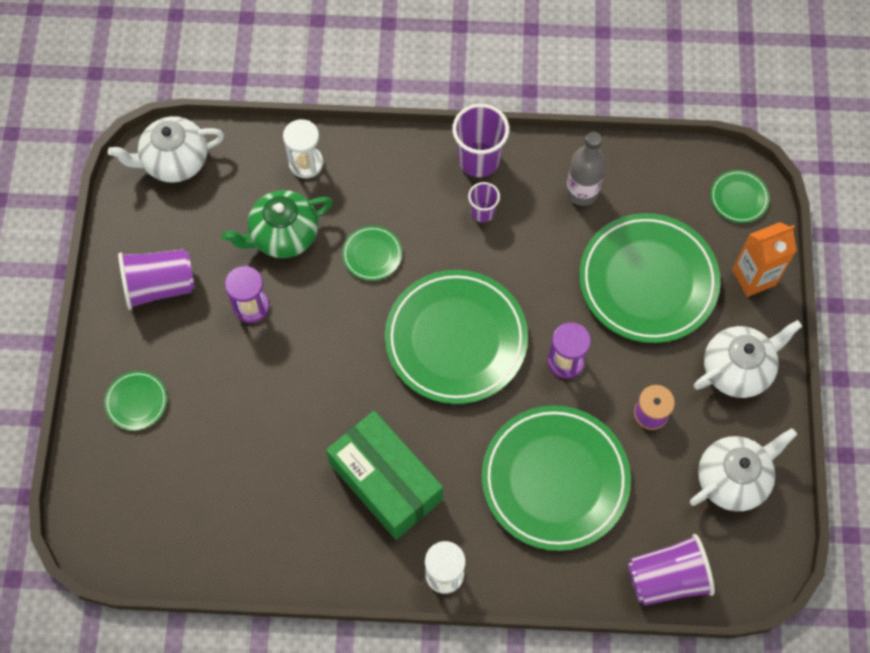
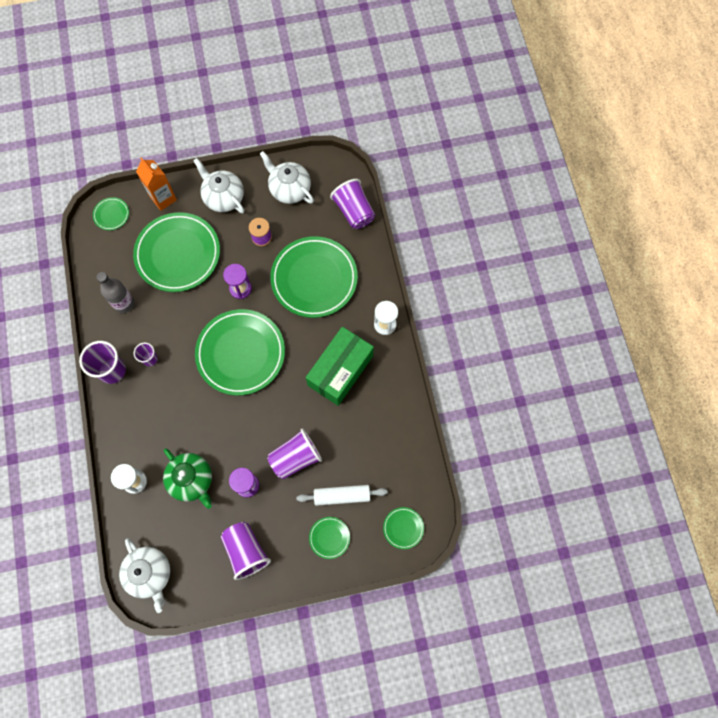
camera: 105 degrees left, 5 degrees up
(190, 434) = (342, 496): none -> white rolling pin
(269, 382) = (295, 457): none -> purple cup
(372, 254) = (194, 419): green plate -> green plate (403, 528)

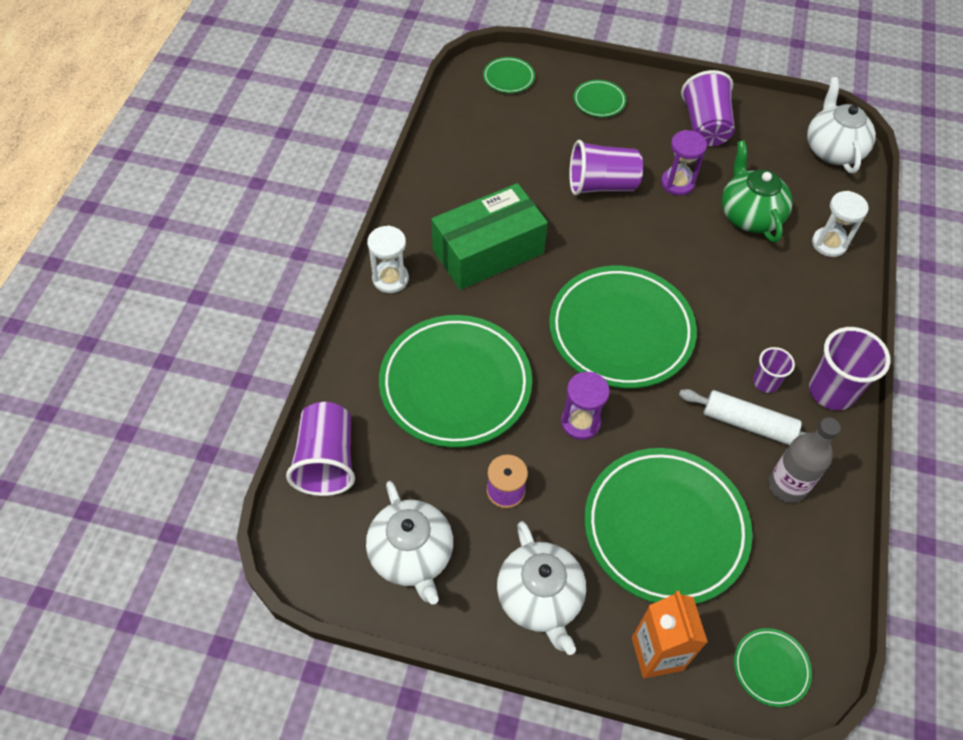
camera: 155 degrees left, 15 degrees down
(342, 496) = (563, 129): white rolling pin -> white rolling pin (748, 424)

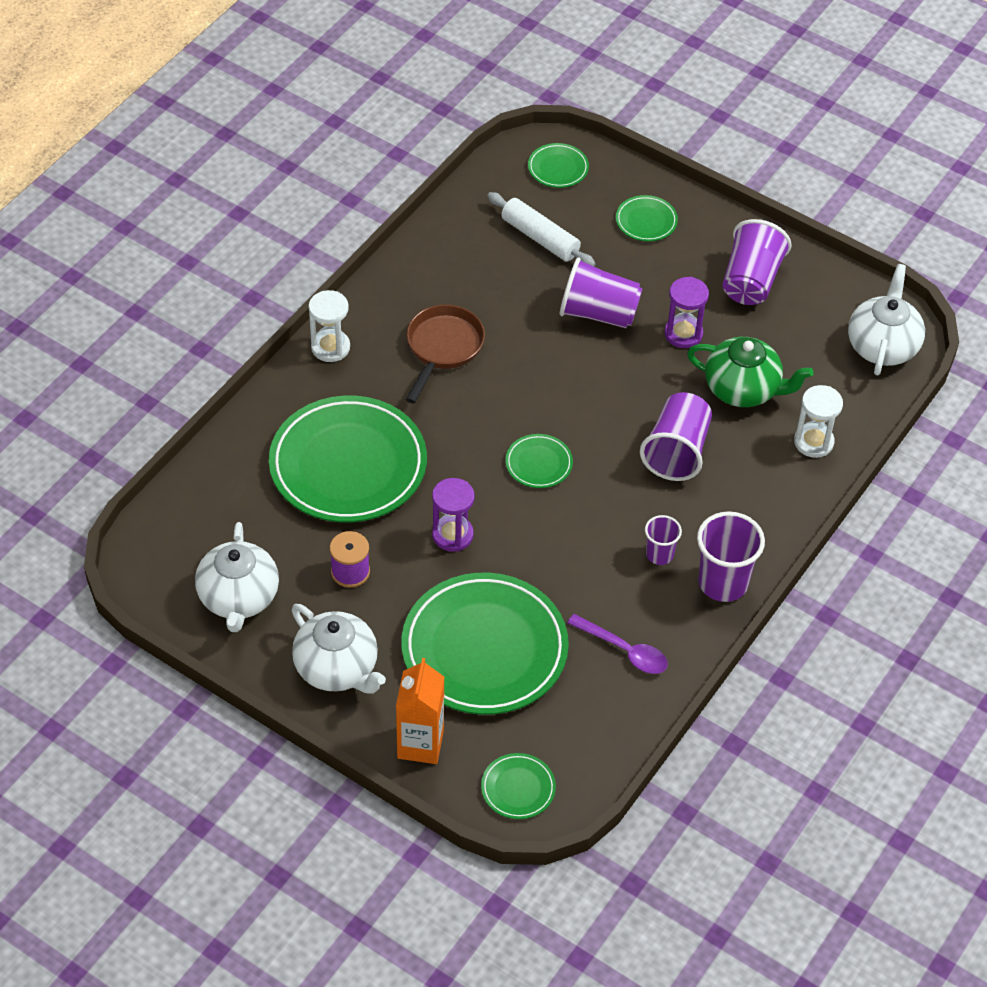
camera: 20 degrees right, 5 degrees down
(327, 460) = (196, 496): purple cup -> purple cup (677, 451)
(488, 251) = (442, 348): green box -> brown pan
(540, 598) = (337, 668): white teapot -> white teapot turned 45 degrees counterclockwise
(621, 331) = (538, 464): green plate -> green plate, size x0.43
(748, 424) = (619, 586): white rolling pin -> white rolling pin (540, 238)
(749, 215) = (743, 389): green teapot -> green teapot turned 105 degrees clockwise
(787, 486) = (624, 650): grey bottle -> purple spoon

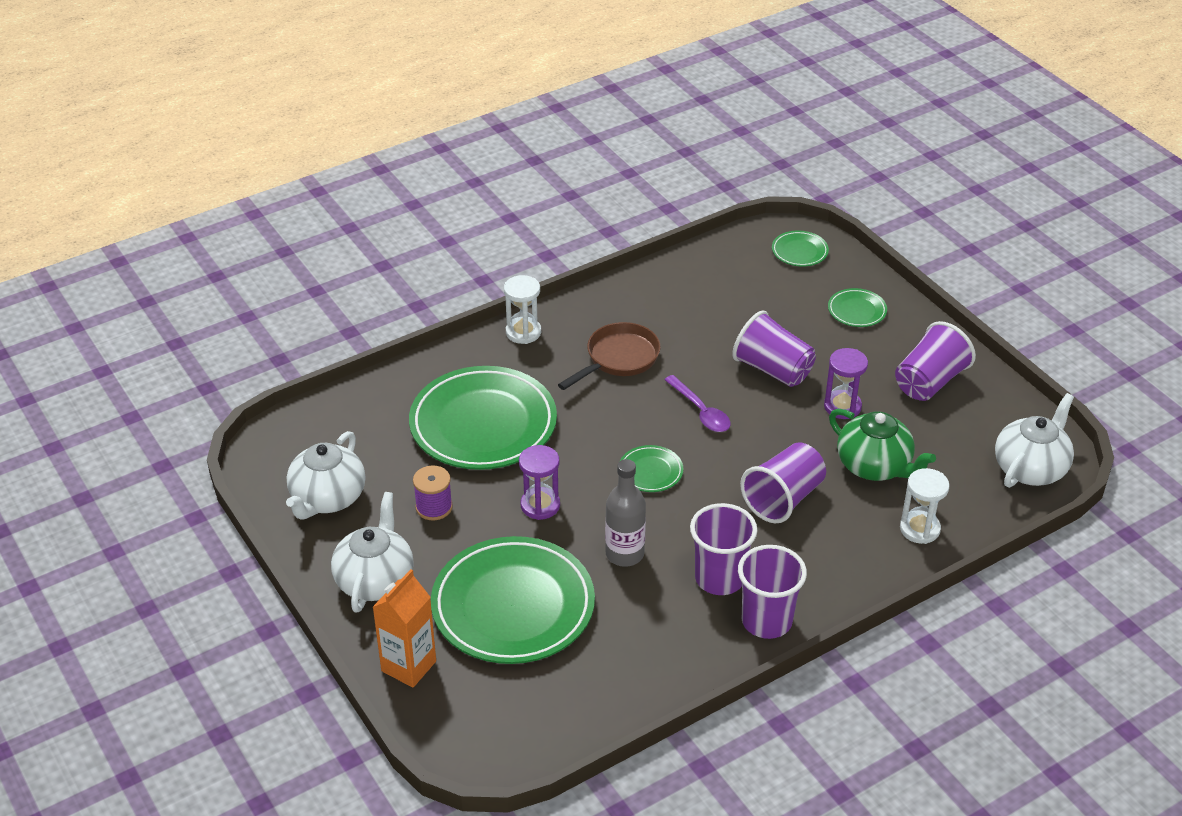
camera: 25 degrees right, 10 degrees down
(337, 668) = (375, 580): white teapot -> white teapot turned 150 degrees counterclockwise
(518, 788) = (473, 734): green plate -> none
(540, 238) = (754, 299): white rolling pin -> none
(559, 559) = (624, 554): none -> grey bottle
(624, 650) = (640, 649): purple spoon -> purple spoon (701, 411)
(659, 554) = (719, 578): purple cup -> purple cup, size x1.79

